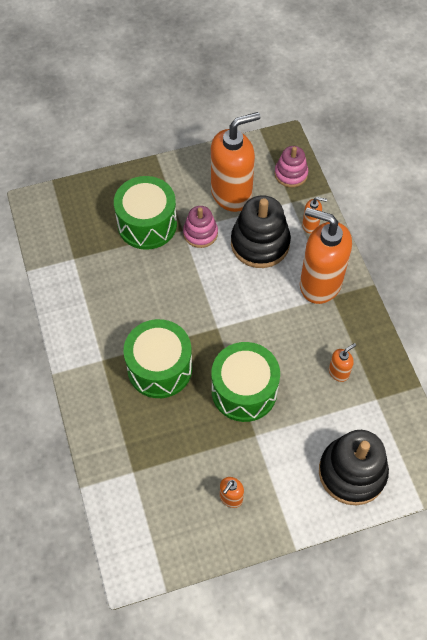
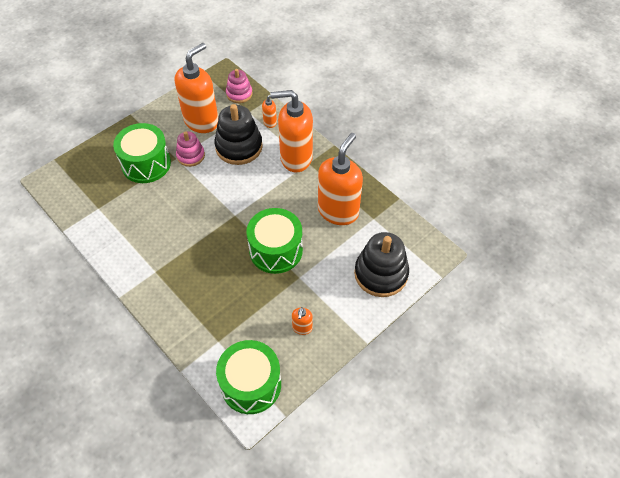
camera: 25 degrees left, 5 degrees down
(159, 368) = (204, 259): green drum -> green drum (251, 384)
(339, 372) = (338, 211): orange soap dispenser -> orange soap dispenser, size x2.35

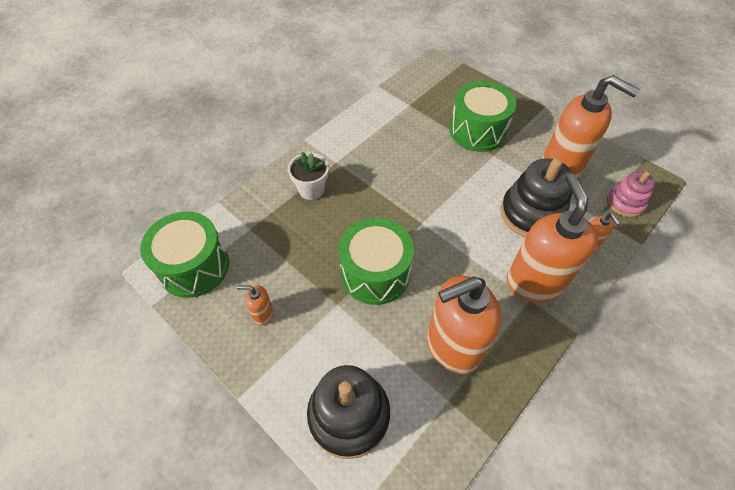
camera: 85 degrees right, 0 degrees up
(184, 292) = (311, 189): none -> white flower pot
(190, 156) = (501, 168): pink stacking toy -> none
(338, 211) = (452, 347): orange soap dispenser -> orange soap dispenser turned 135 degrees clockwise

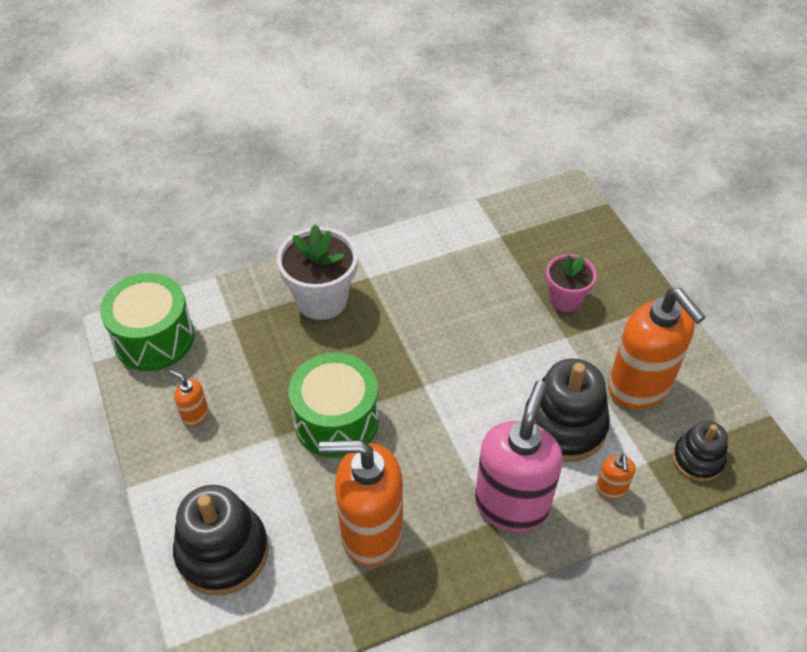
camera: 25 degrees right, 5 degrees down
(311, 189) = (322, 300): white flower pot -> white flower pot, size x1.59
(477, 131) = (565, 299): green drum -> pink flower pot
(534, 282) = (511, 504): orange soap dispenser -> pink soap dispenser
(625, 203) = (697, 459): pink stacking toy -> black stacking toy

